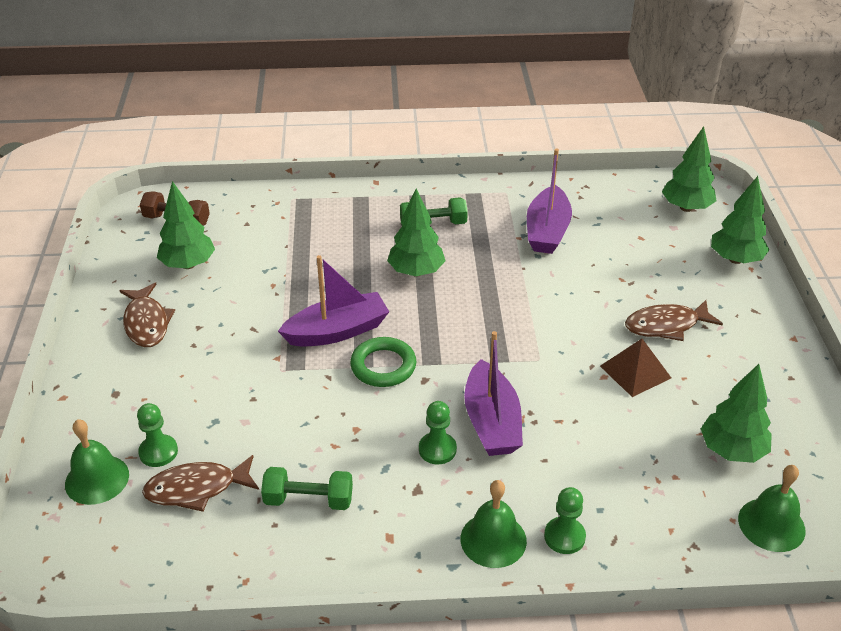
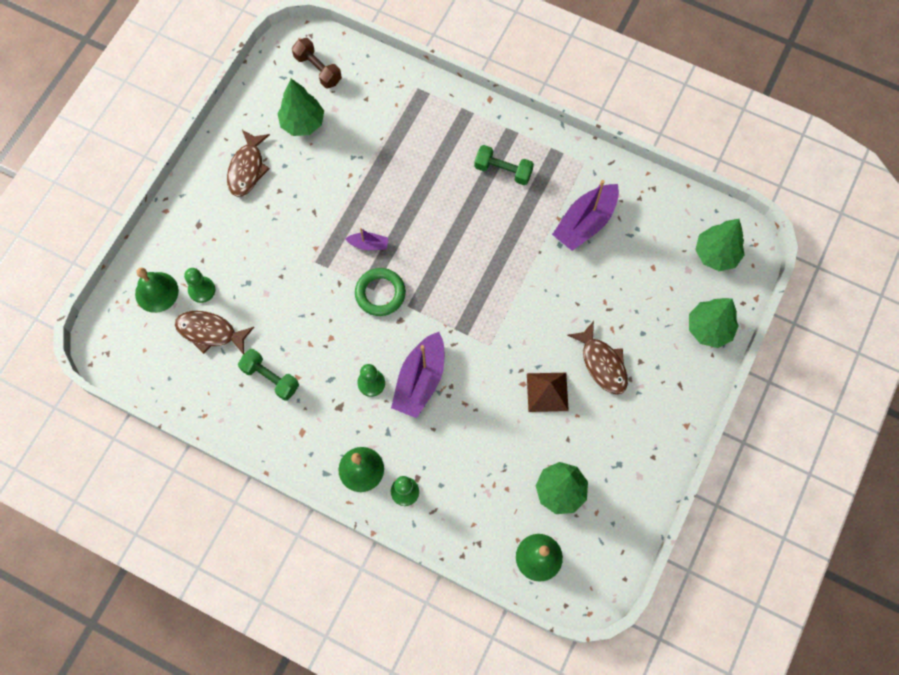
camera: 30 degrees right, 30 degrees up
(337, 331) = (368, 244): purple boat -> purple boat, size x0.49
(416, 272) = (458, 215): green tree -> none
(666, 326) = (602, 363): brown fish -> brown fish turned 135 degrees counterclockwise

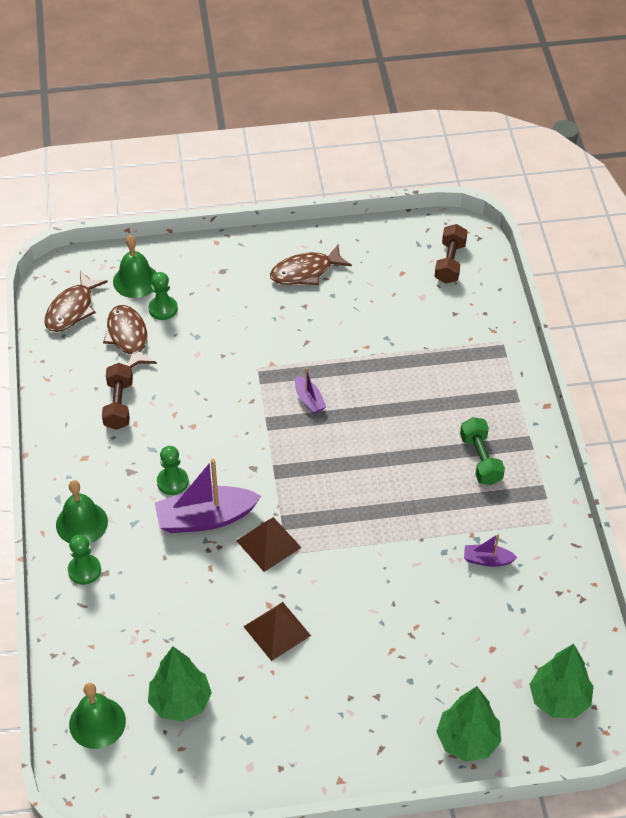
camera: 55 degrees right, 20 degrees down
(270, 378) = (118, 405): green dumbbell -> brown dumbbell
(303, 123) = (386, 283): green tree -> none
(380, 293) = (267, 437): green ring -> none
(472, 352) = (268, 544): none -> brown pyramid
(585, 223) = (487, 560): purple boat -> purple boat, size x0.49
(602, 363) = (346, 662): brown fish -> brown fish (72, 309)

